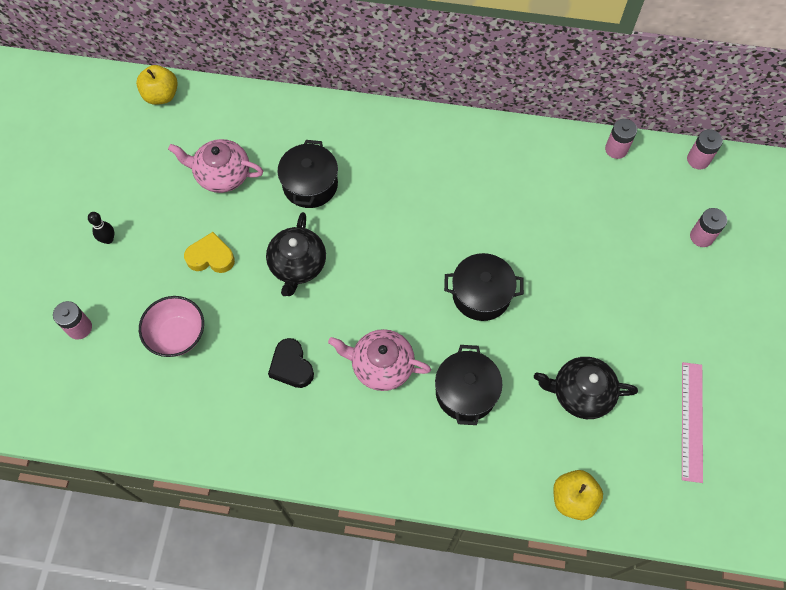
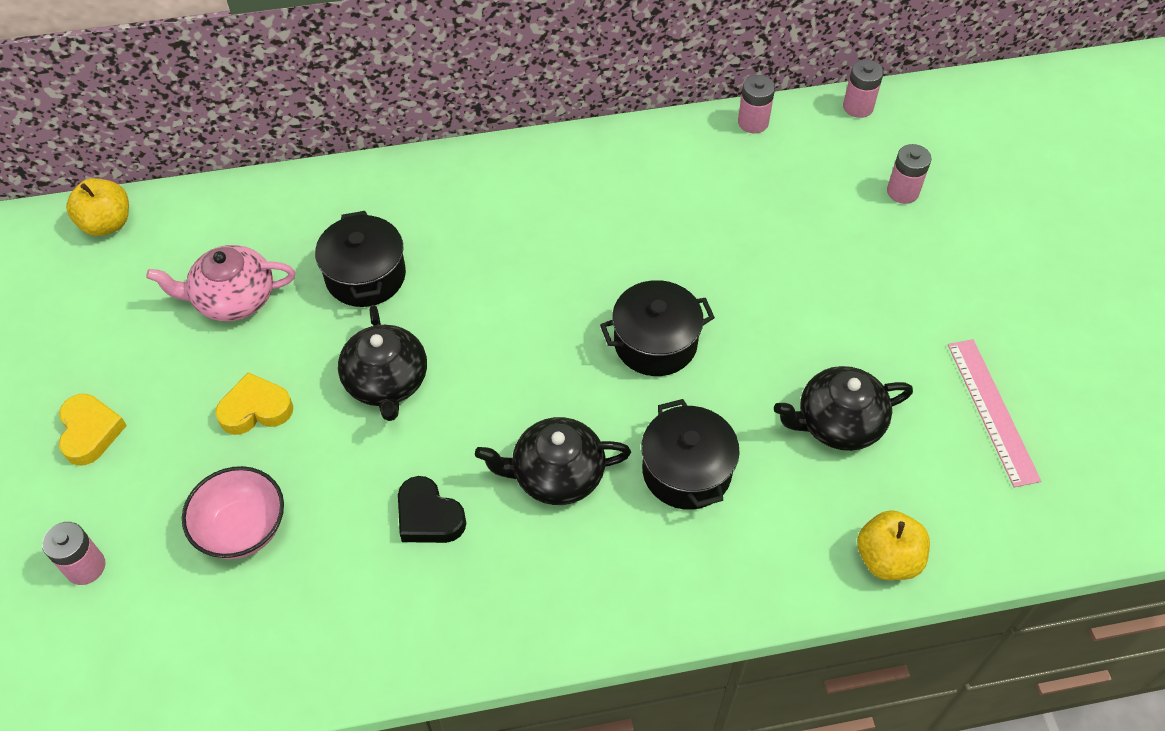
camera: 20 degrees left, 10 degrees down
(108, 239) = (90, 432): black bowling pin -> yellow heart
(381, 365) = (556, 474): pink teapot -> black teapot

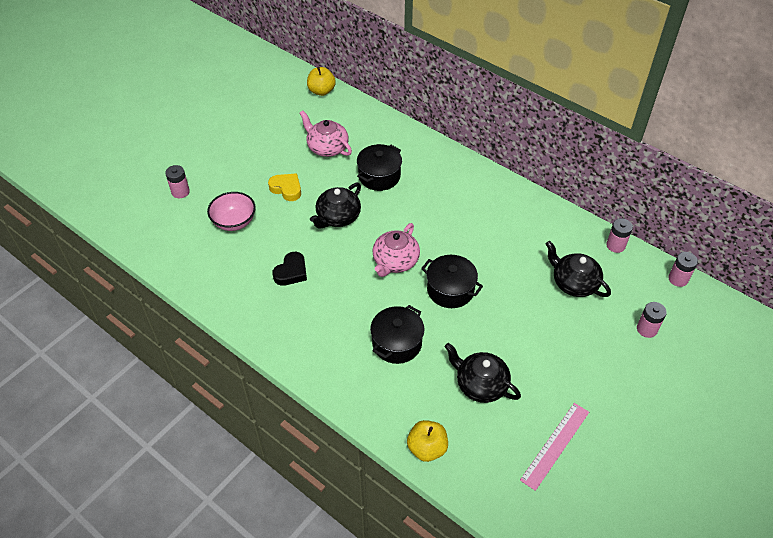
camera: 50 degrees right, 5 degrees down
(90, 432) = (232, 153): yellow heart -> none
(428, 516) = (291, 272): black heart -> black heart turned 150 degrees counterclockwise
(543, 370) = (395, 261): none -> pink teapot
(556, 474) = (350, 299): black teapot -> black teapot (574, 283)

